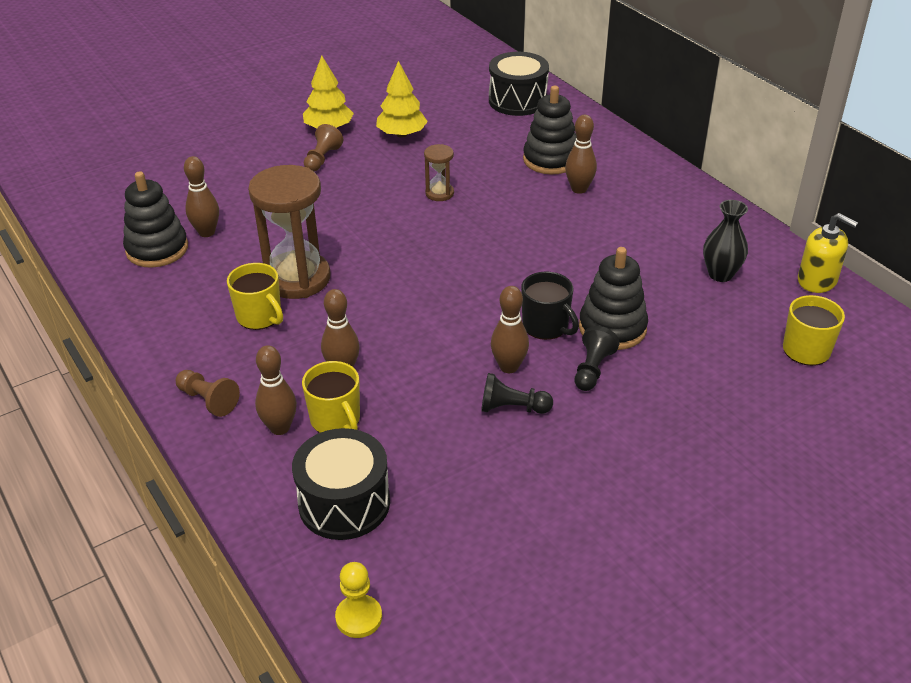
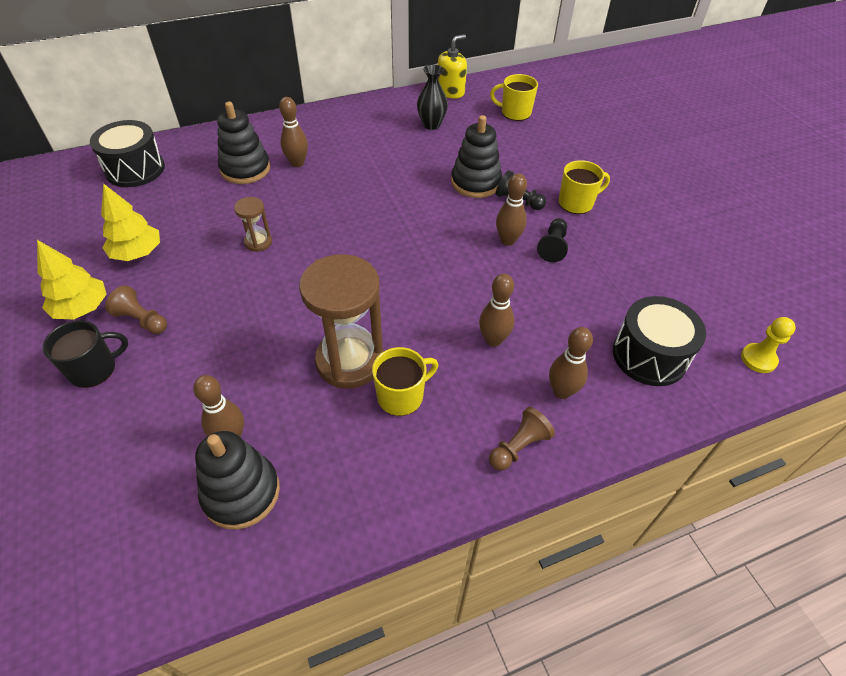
camera: 80 degrees left, 10 degrees up
(336, 420) = (555, 351): yellow mug -> yellow mug (576, 203)
(546, 326) = (465, 213): black mug -> black mug (94, 369)

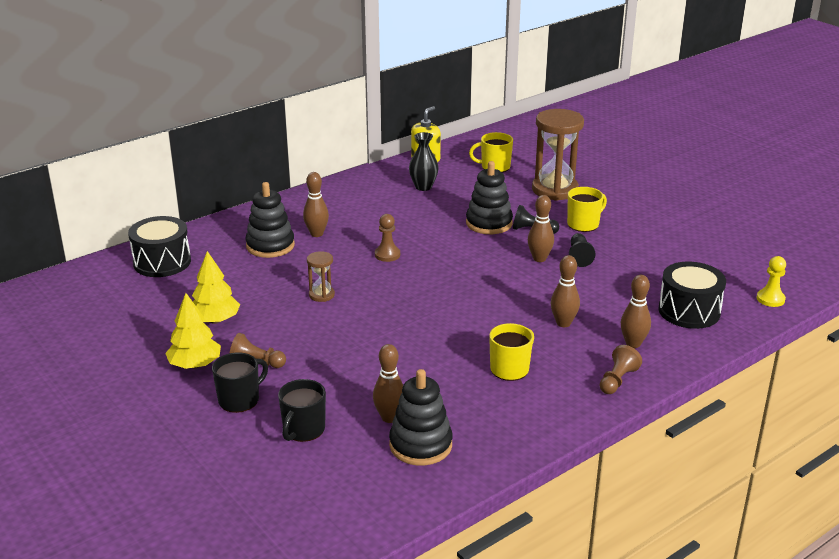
camera: 15 degrees left, 20 degrees down
(131, 432) = (303, 430): none -> black mug
(350, 361) = (455, 356): brown hourglass -> brown hourglass (555, 190)
(351, 203) = (387, 255): none -> brown pawn

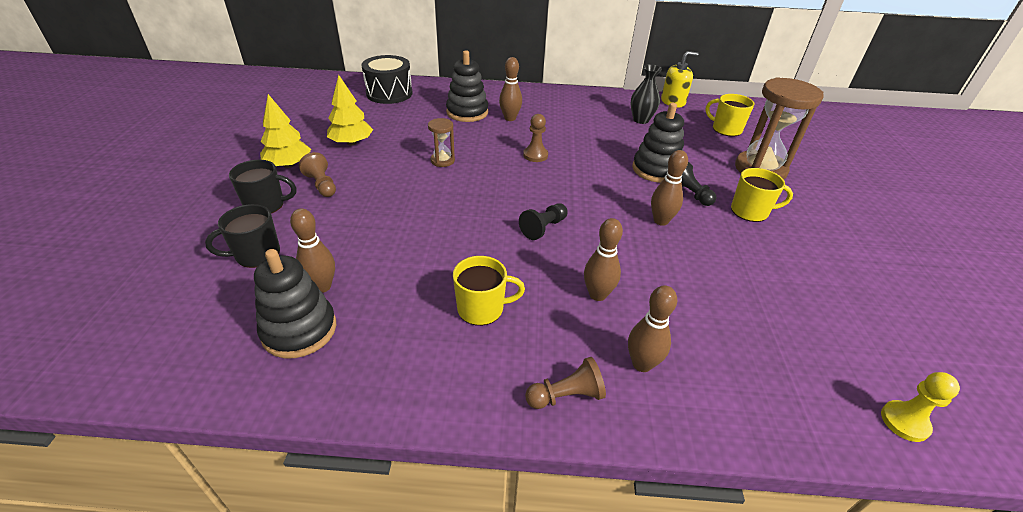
camera: 40 degrees right, 10 degrees up
(579, 256) = (704, 239): black pawn -> black pawn (543, 228)
(689, 311) = (761, 368): black drum -> none

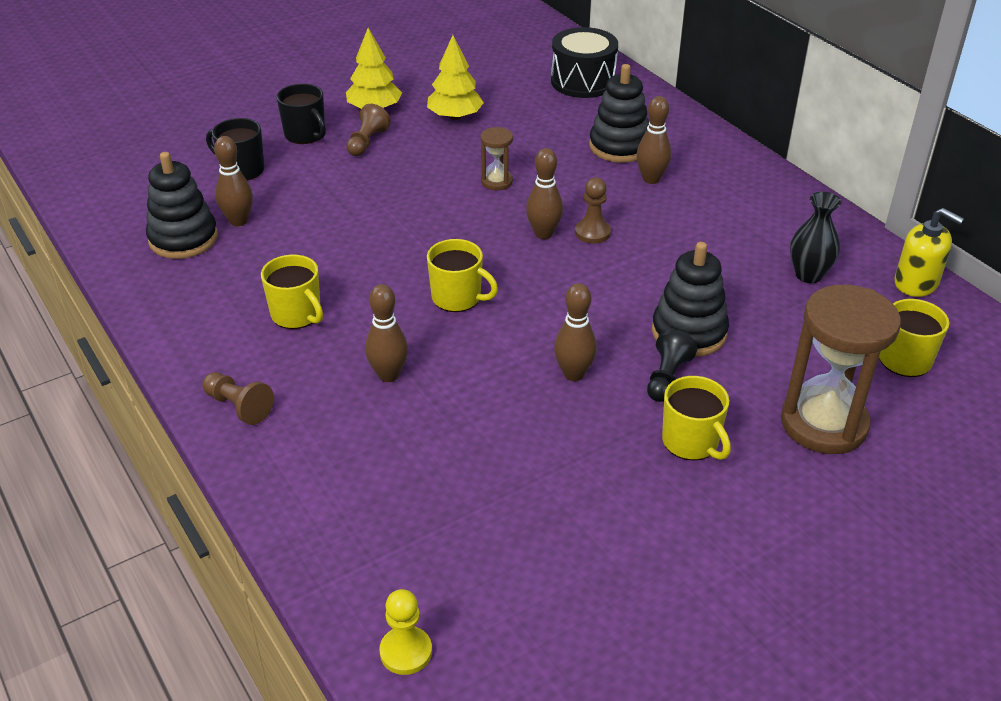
camera: 55 degrees right, 0 degrees up
(543, 228) = (457, 298): black pawn -> yellow mug
(642, 364) = (318, 438): brown bowling pin -> brown bowling pin (543, 234)

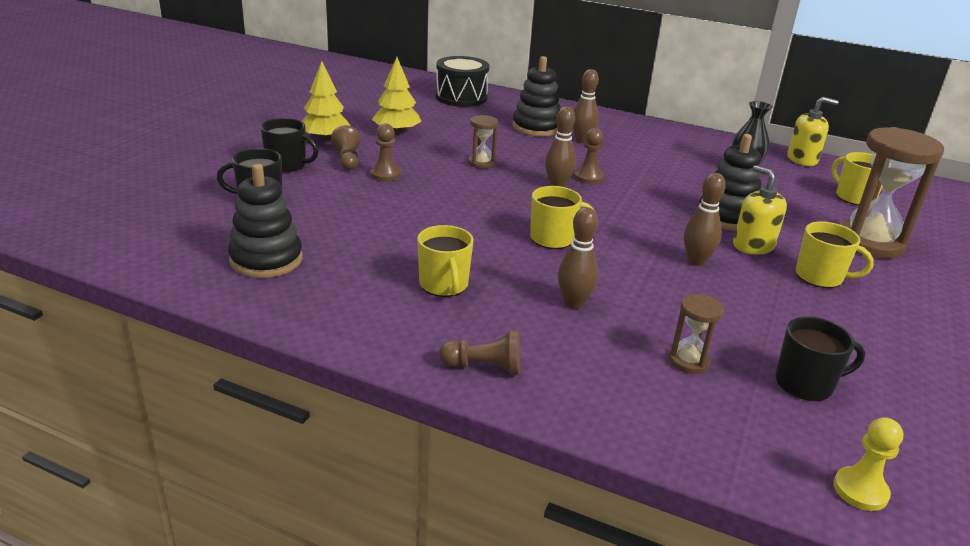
camera: 35 degrees left, 10 degrees down
(238, 221) = (303, 234): brown bowling pin -> none
(297, 314) = (444, 285): yellow mug -> yellow mug turned 60 degrees clockwise
(383, 171) = (385, 175): none -> brown pawn
(418, 474) = (688, 361): none -> brown hourglass
(499, 542) = (805, 383): none -> black mug
(667, 378) = (753, 246): black pawn -> yellow soap dispenser

